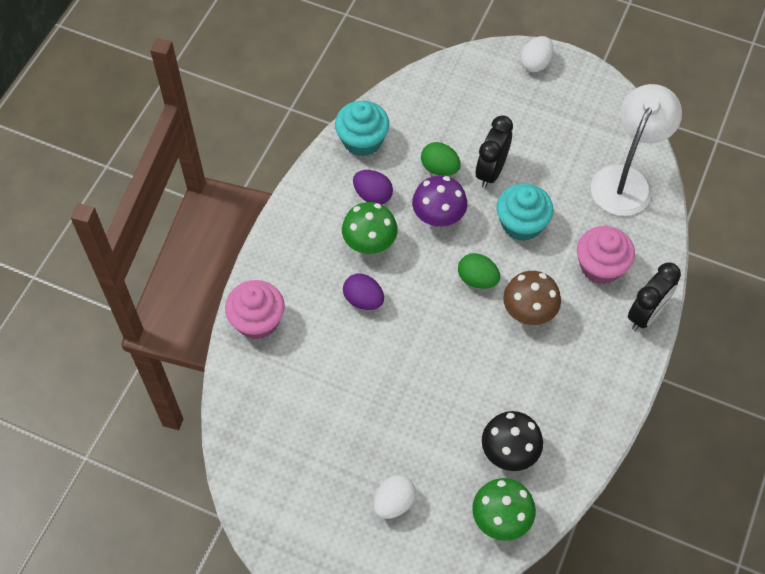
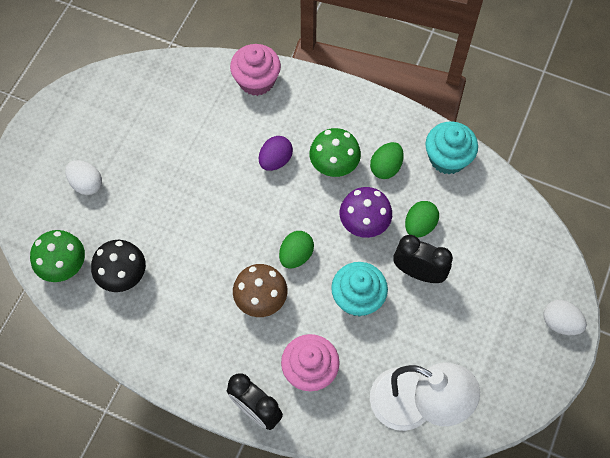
camera: 90 degrees right, 5 degrees up
(373, 195) = (386, 167): purple egg -> green egg

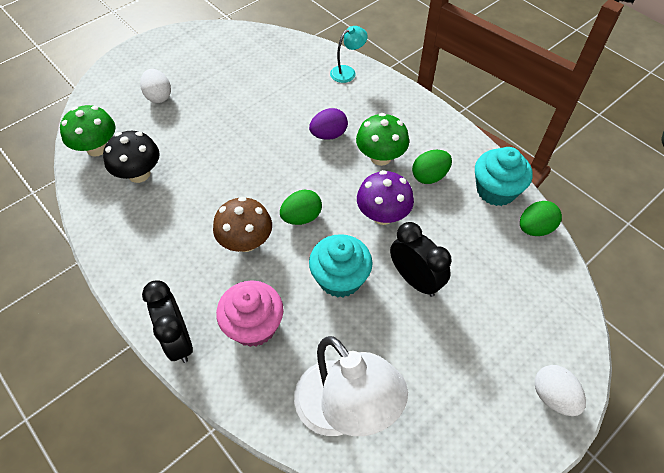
camera: 25 degrees right, 10 degrees down
(256, 81) = (347, 72): pink cupcake -> turquoise lamp
(419, 225) = (438, 238): green egg -> green egg (535, 228)

